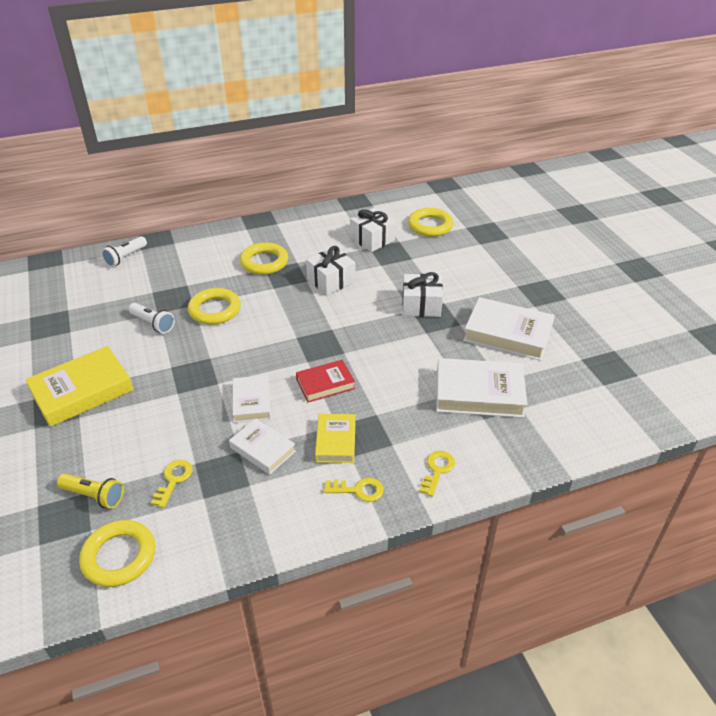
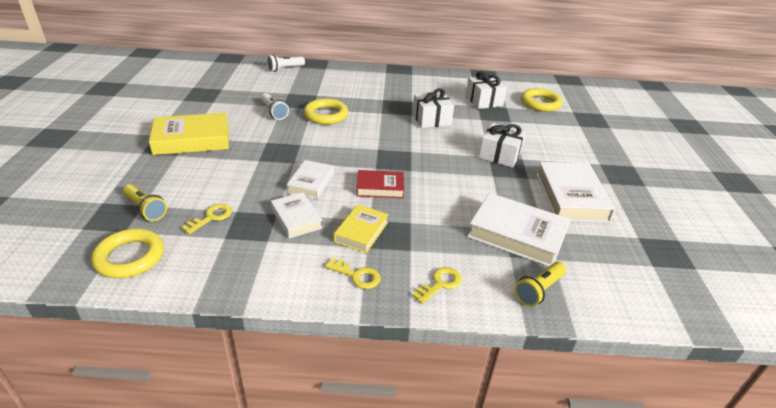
camera: 20 degrees right, 5 degrees down
(264, 262) = (385, 95): yellow ring -> none
(508, 334) = (571, 197): white book -> white book turned 45 degrees clockwise
(523, 445) = (538, 290): none -> yellow flashlight

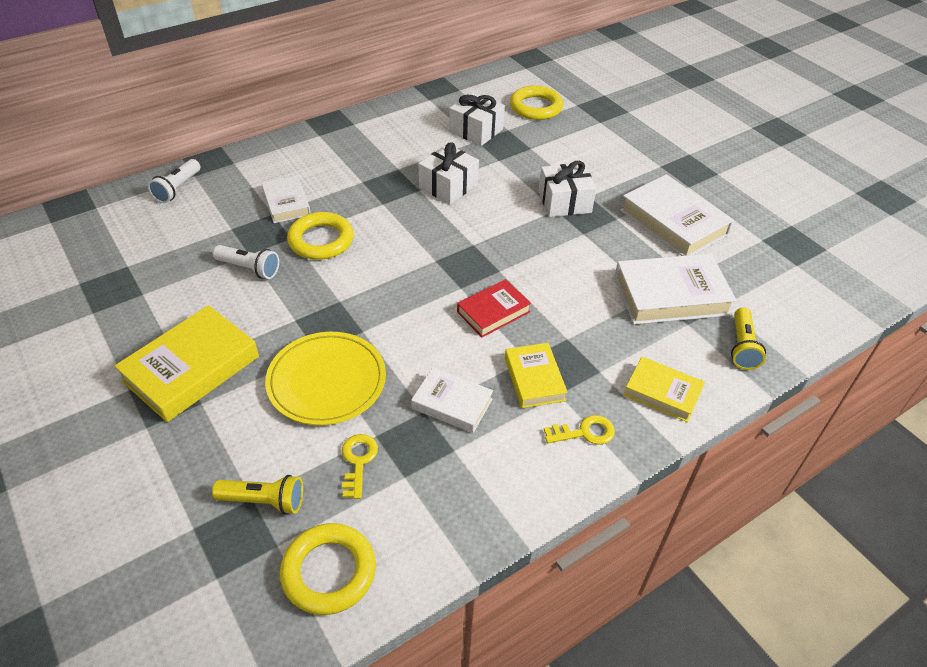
camera: 35 degrees left, 10 degrees up
(245, 175) = (327, 381): none -> yellow plate
(311, 182) = (414, 348): white book -> white book (286, 203)
(440, 284) = (662, 393): yellow key -> yellow book

